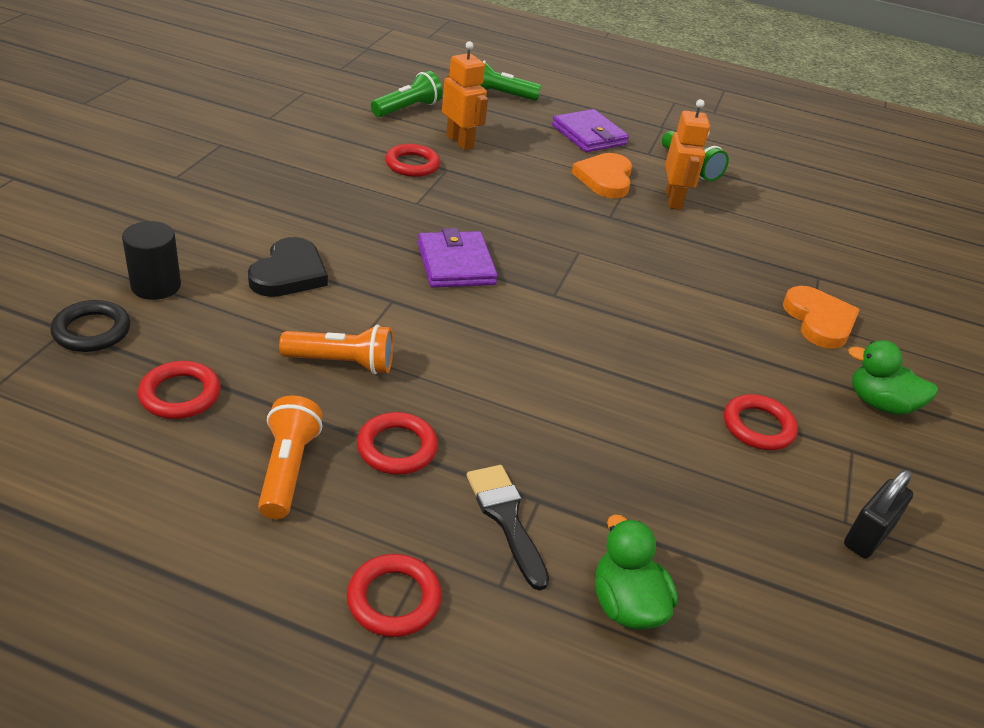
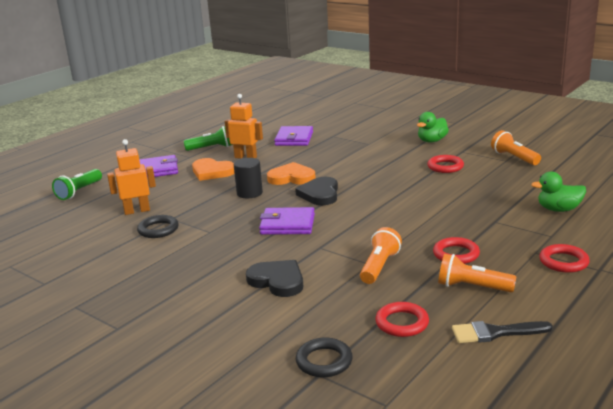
camera: 65 degrees left, 15 degrees down
(156, 286) = (275, 334): black cylinder -> black cylinder (249, 193)
(407, 109) = (74, 226): green flashlight -> none
(412, 165) = (158, 229): red ring -> black ring
(506, 518) = (508, 230): black brush -> black brush (495, 333)
(571, 284) = (320, 194): none -> black heart
(777, 237) = (294, 139): none -> purple wallet
(819, 321) = (369, 142): orange heart -> orange heart (291, 178)
(867, 536) = (514, 158): black padlock -> orange flashlight

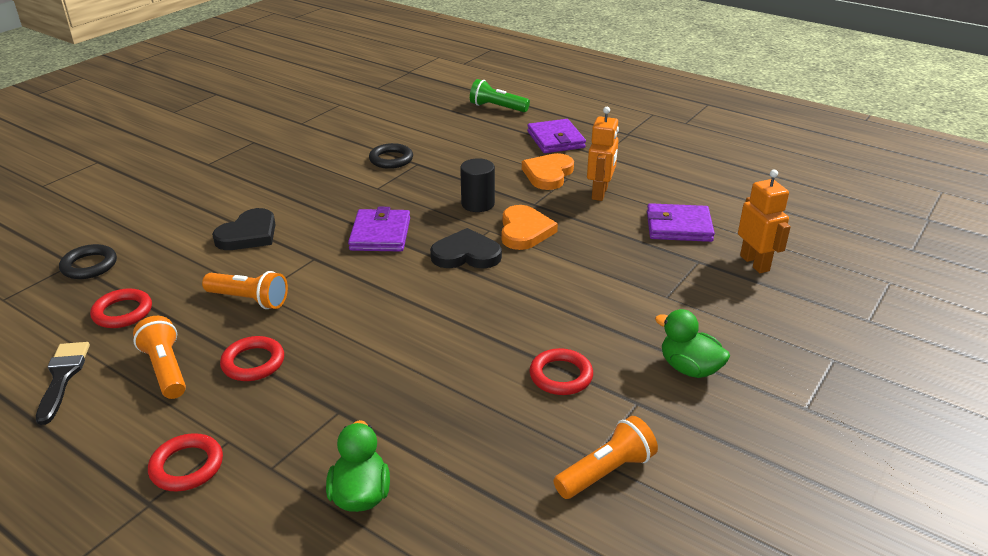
camera: 85 degrees right, 10 degrees up
(137, 211) = (441, 143): orange robot -> orange robot (755, 263)
(211, 148) = (633, 166): green flashlight -> none
(472, 287) = (166, 369): orange flashlight -> orange flashlight turned 45 degrees counterclockwise

